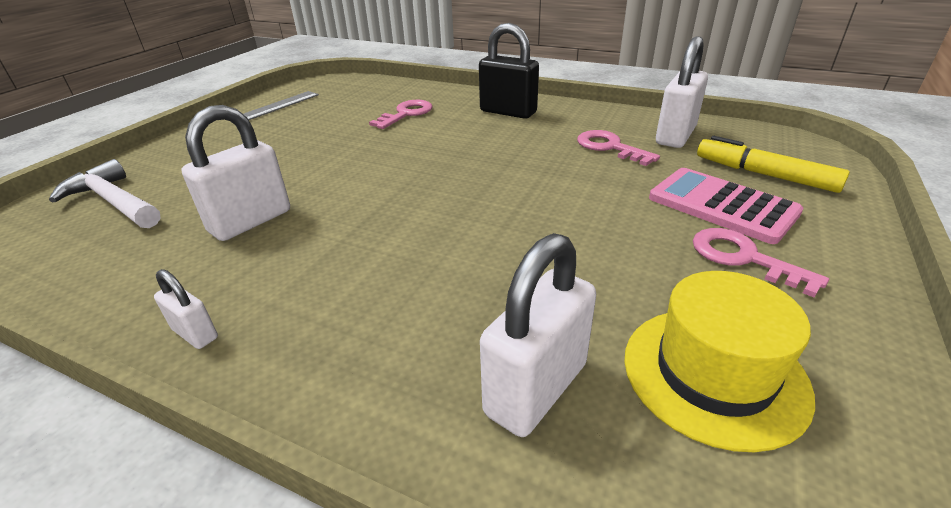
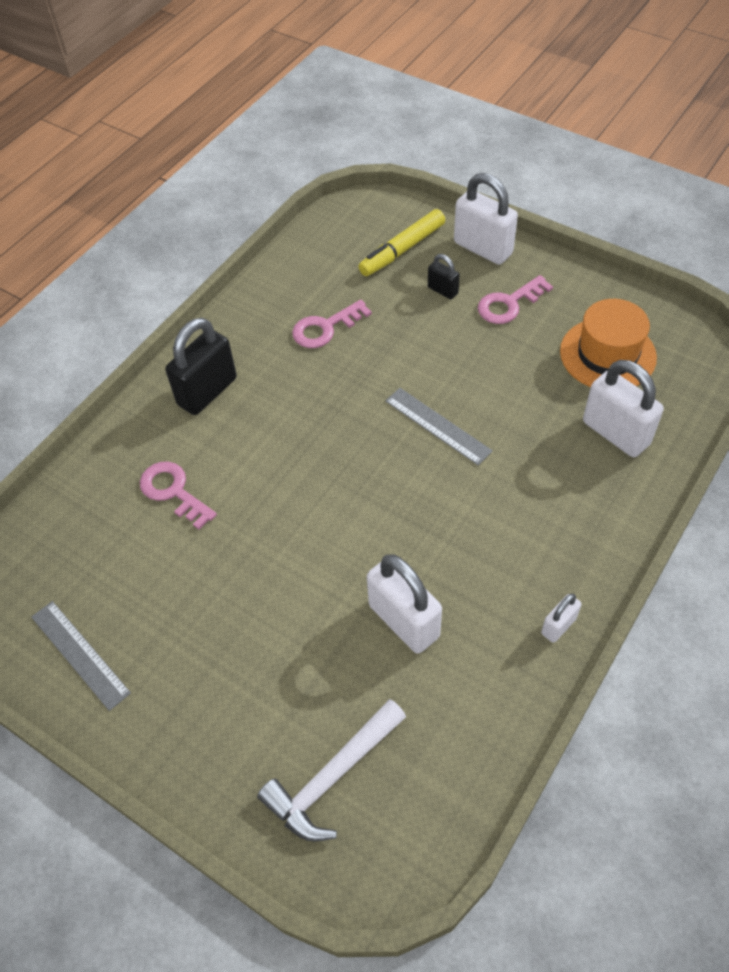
camera: 80 degrees left, 20 degrees up
(503, 220) = (437, 426): none -> grey ruler
(675, 136) = (316, 277): white padlock -> white padlock (483, 248)
(714, 373) = (607, 354): yellow hat -> orange hat
(722, 205) = (442, 290): pink calculator -> black padlock

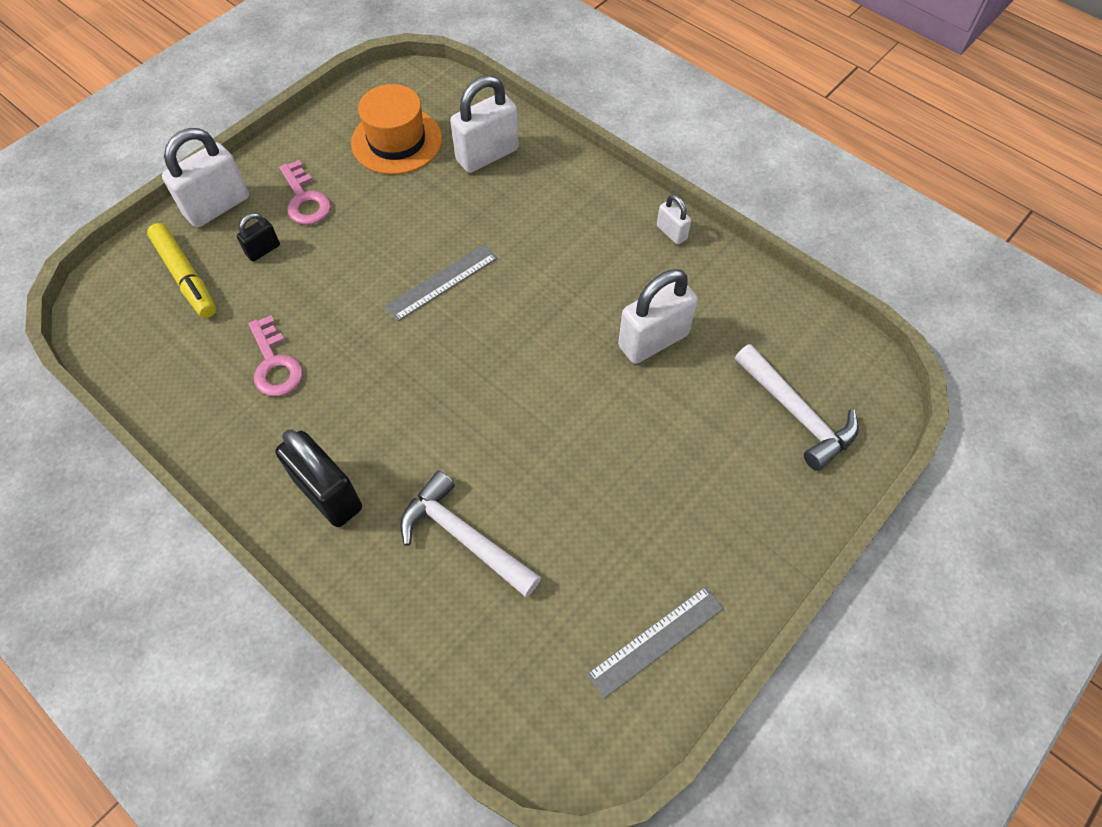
camera: 85 degrees left, 5 degrees up
(173, 491) = (463, 537): pink key -> white hammer

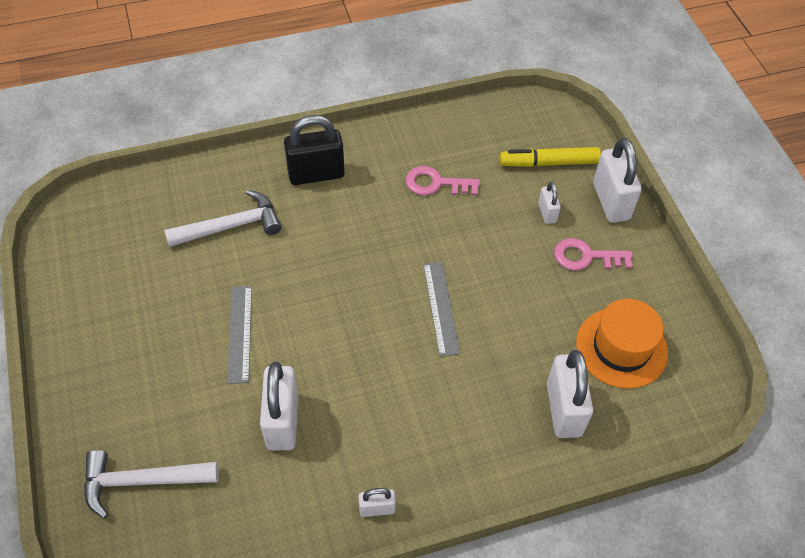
camera: 120 degrees right, 5 degrees down
(263, 250) = (547, 213): black padlock -> white padlock
(656, 641) = (83, 287): grey ruler -> grey ruler (240, 333)

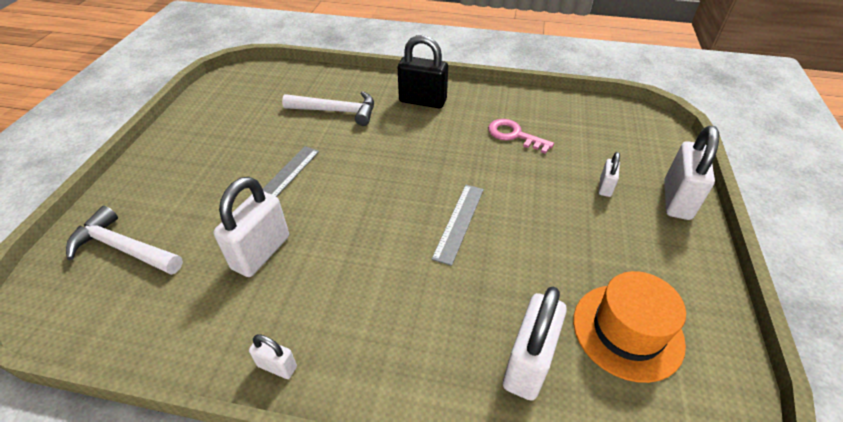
camera: 30 degrees right, 10 degrees down
(549, 163) = (627, 153): yellow marker -> none
(586, 257) = (627, 234): pink key -> none

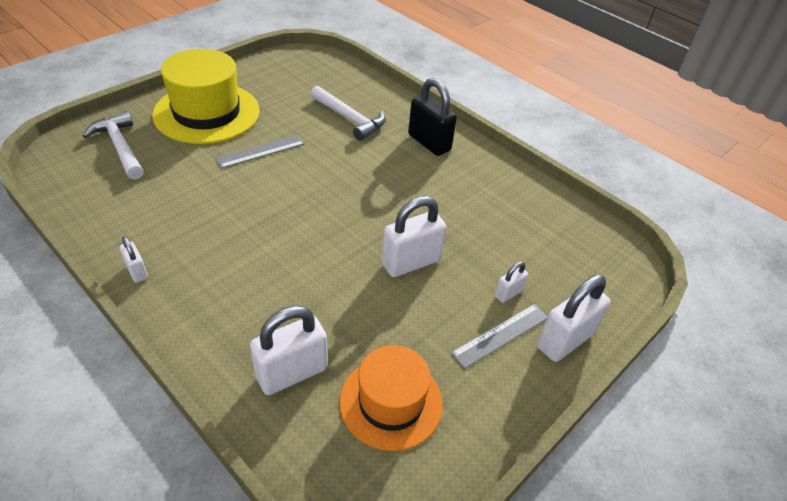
camera: 30 degrees right, 0 degrees up
(190, 168) = (207, 113): none -> yellow hat
(261, 252) = (195, 195): white padlock -> white padlock (410, 262)
(459, 222) = (351, 251): grey ruler -> grey ruler (500, 335)
(514, 135) = (477, 209): pink key -> none

